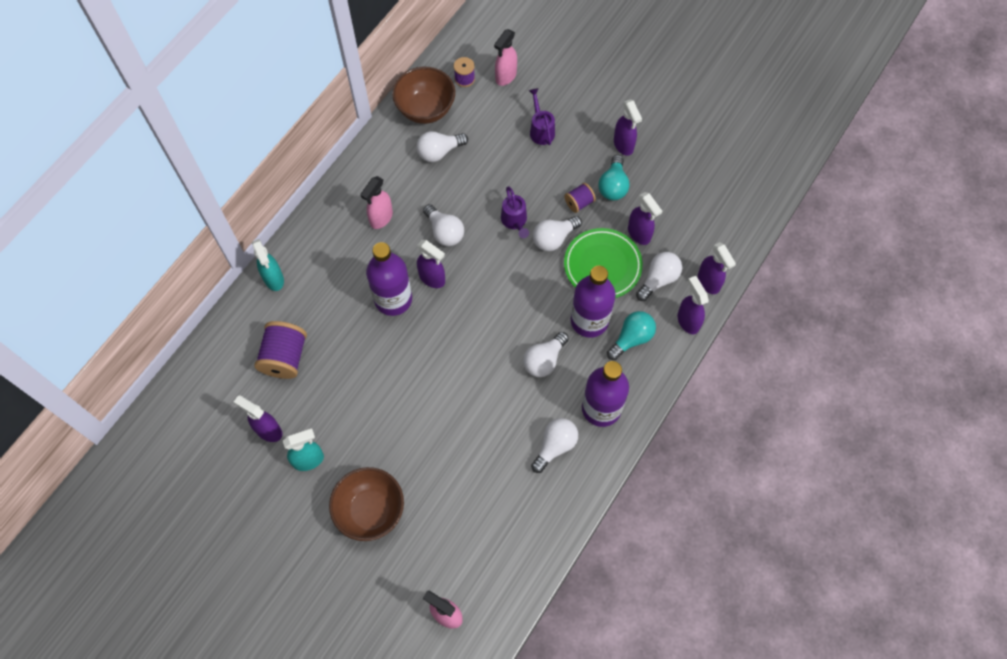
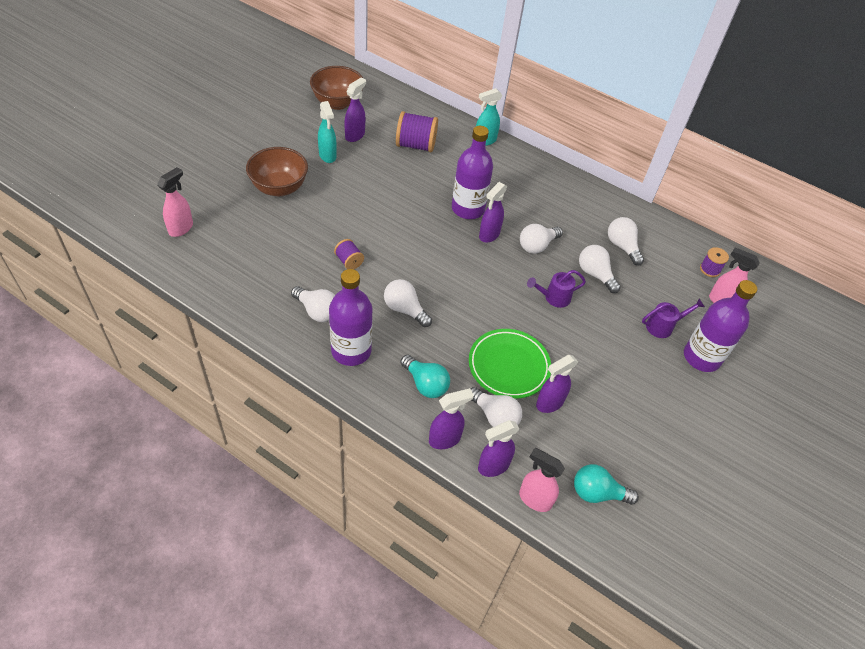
camera: 85 degrees right, 15 degrees down
(381, 218) = (547, 204): pink spray bottle -> pink spray bottle (534, 499)
(425, 109) = (667, 239): brown bowl -> brown bowl (337, 103)
(554, 238) = (537, 327): white light bulb -> white light bulb (595, 274)
(579, 203) = (581, 352): purple spool -> purple spool (349, 261)
(589, 320) = (446, 349): purple bottle -> purple bottle (701, 357)
(613, 186) = (606, 384): turquoise light bulb -> turquoise light bulb (597, 493)
(623, 145) = (660, 399): purple spray bottle -> none

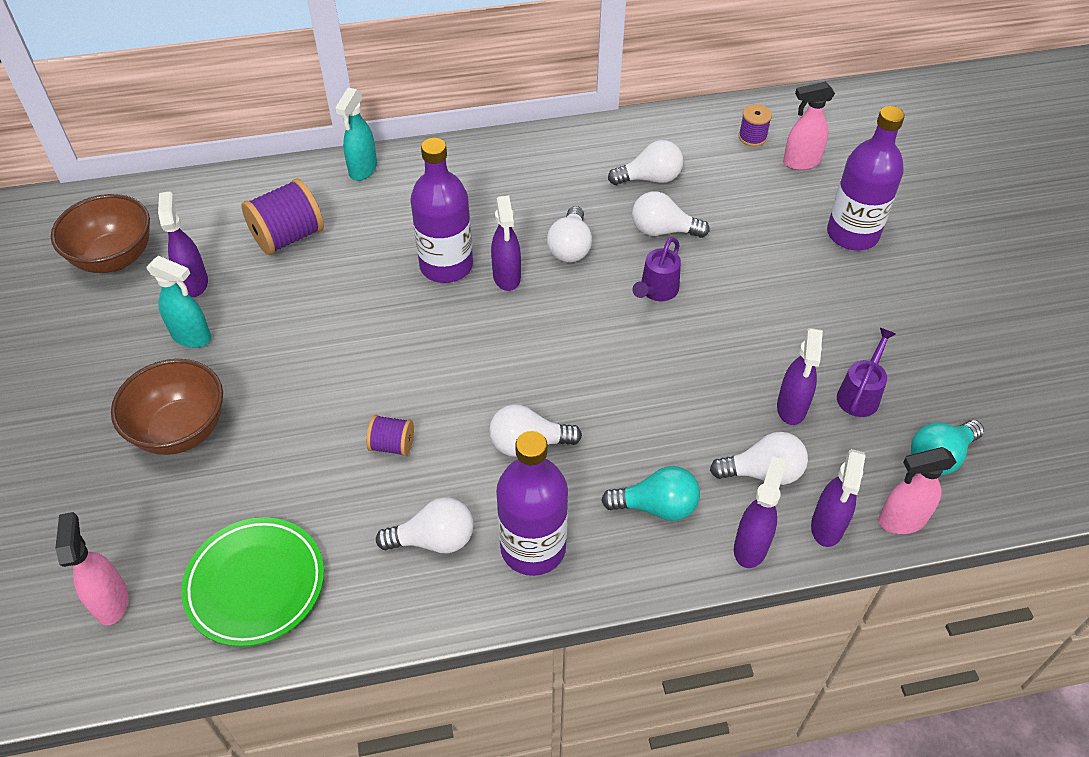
camera: 40 degrees left, 0 degrees up
(508, 366) = (708, 405): green plate -> green plate (255, 584)
(622, 246) = (650, 178): white light bulb -> white light bulb turned 150 degrees clockwise
(663, 326) = (786, 232): purple watering can -> purple watering can (860, 394)

